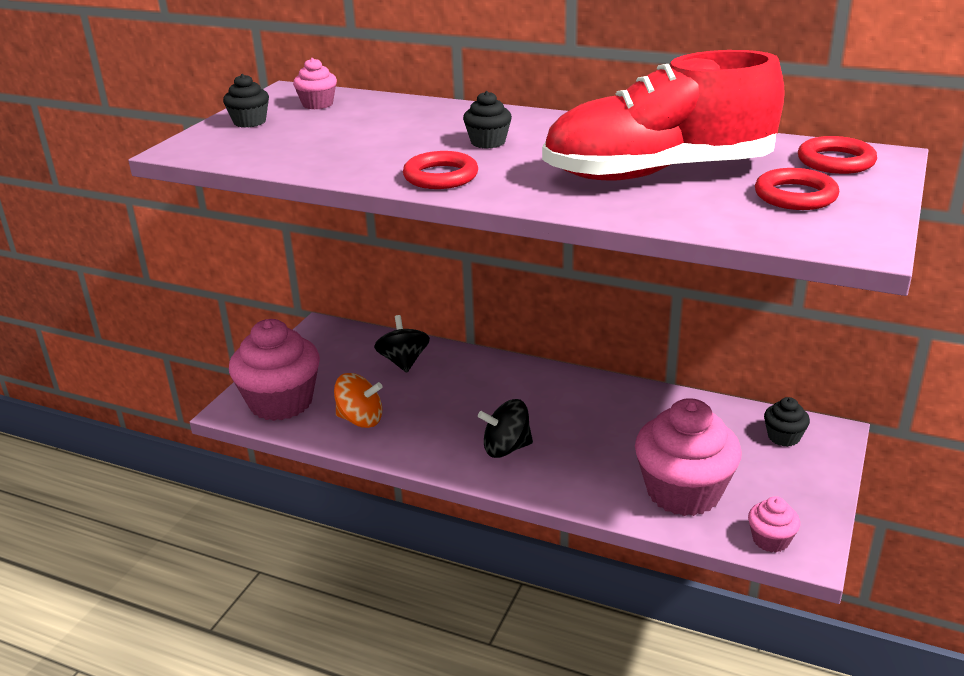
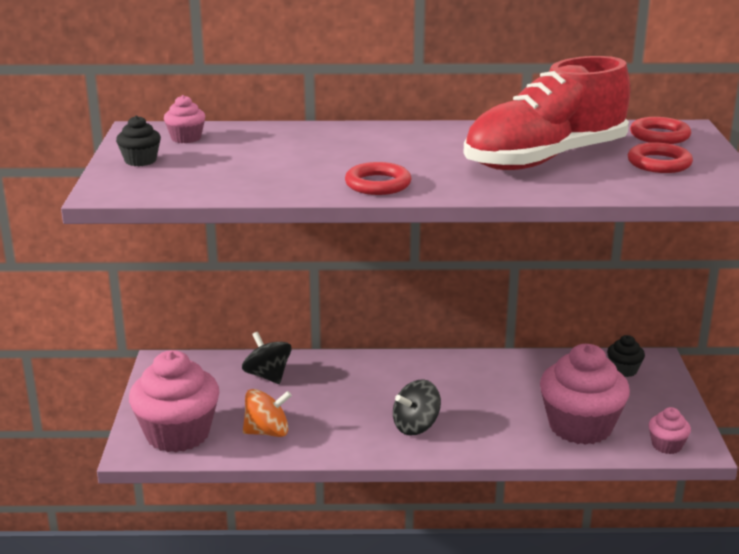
camera: 25 degrees left, 5 degrees down
(488, 142) = (382, 152): black cupcake -> none

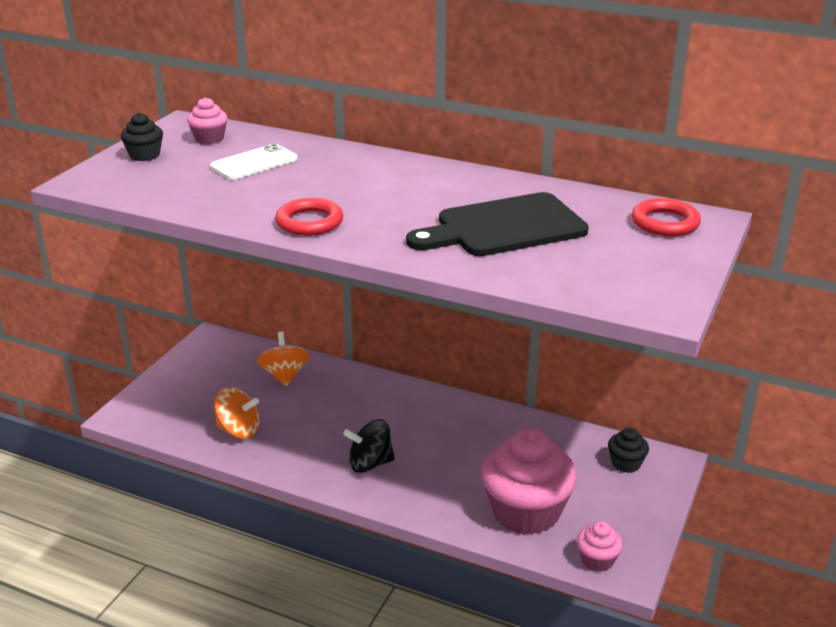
camera: 25 degrees right, 5 degrees up
(178, 434) = (166, 410): pink cupcake -> none
(259, 150) = (254, 163): none -> white phone
(267, 376) = (284, 375): black spinning top -> orange spinning top
(545, 159) = (504, 227): red shoe -> black cutting board
(659, 163) = (619, 257): red ring -> none

